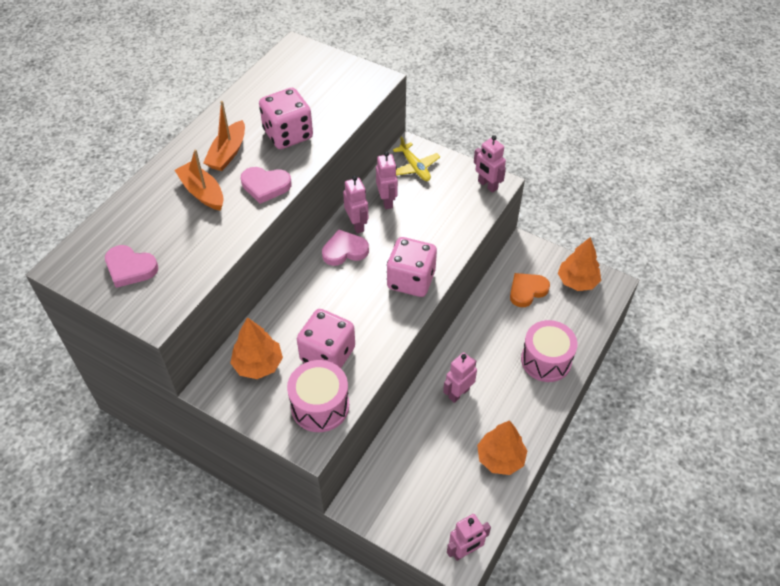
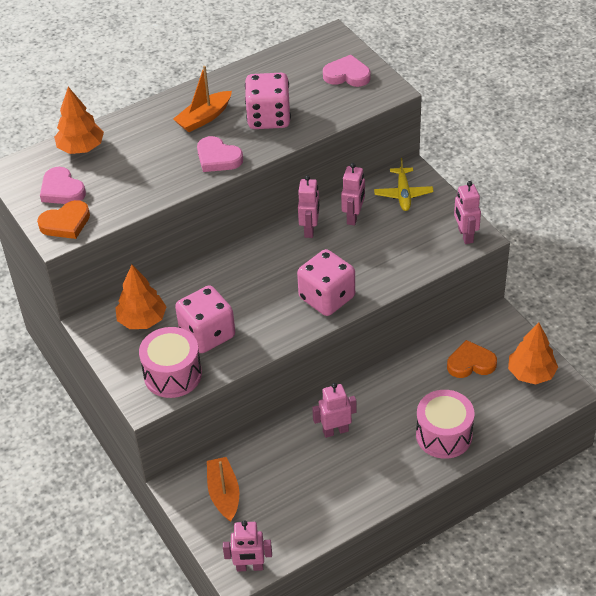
camera: 30 degrees right, 5 degrees down
(155, 300) = (66, 223): none -> orange heart
(202, 192) = (160, 145): orange boat -> orange boat (224, 494)
(344, 251) = (282, 249): pink heart -> pink heart (347, 75)
(500, 458) = (336, 504): orange tree -> orange tree (81, 148)

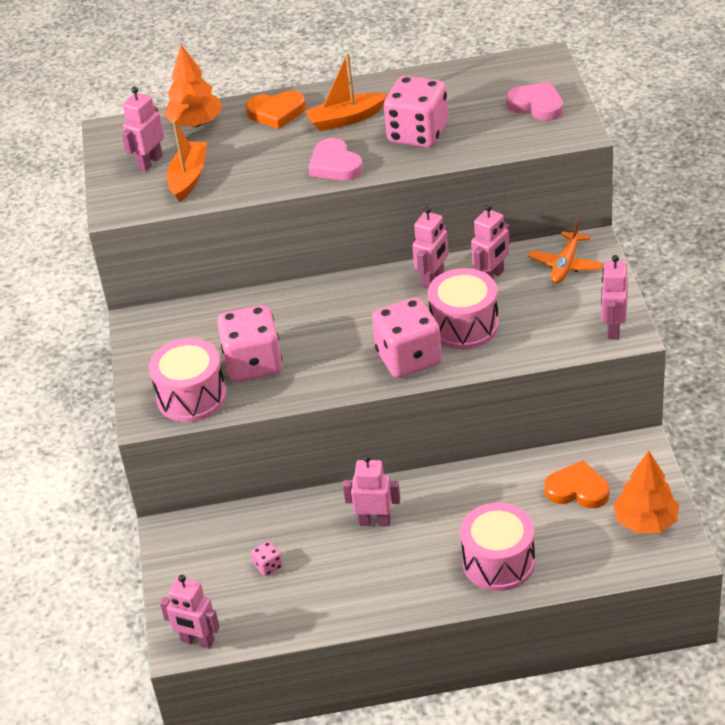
camera: 25 degrees right, 5 degrees down
(62, 190) = (150, 162): pink heart -> pink robot
(66, 223) = (133, 197): orange heart -> orange heart (276, 112)
(142, 320) = (192, 331): orange tree -> none
(224, 494) = (213, 554): orange boat -> orange boat (188, 178)
(272, 490) = (268, 566): none -> pink dice
(354, 261) = (464, 326): none -> pink drum
(403, 194) = (565, 265): yellow plane -> orange plane

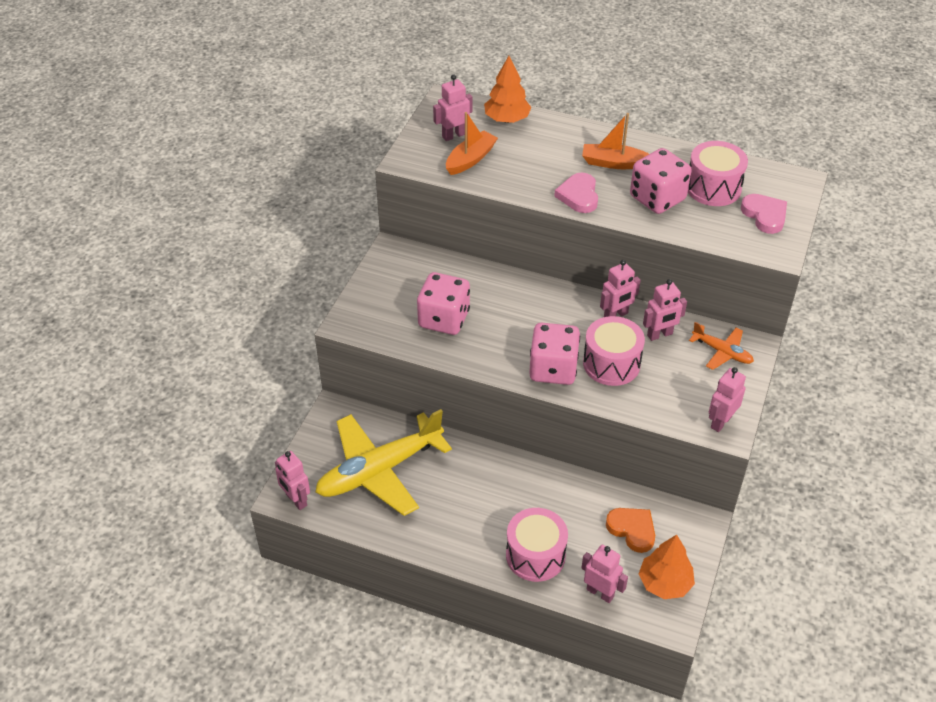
camera: 25 degrees right, 5 degrees up
(191, 397) = (386, 323): pink drum -> pink drum (713, 188)
(268, 566) = (379, 471): pink dice -> yellow plane
(276, 112) = (568, 136): orange heart -> none
(375, 521) = (472, 476): pink robot -> pink robot (600, 593)
(565, 265) = (722, 352): orange plane -> orange plane turned 105 degrees counterclockwise

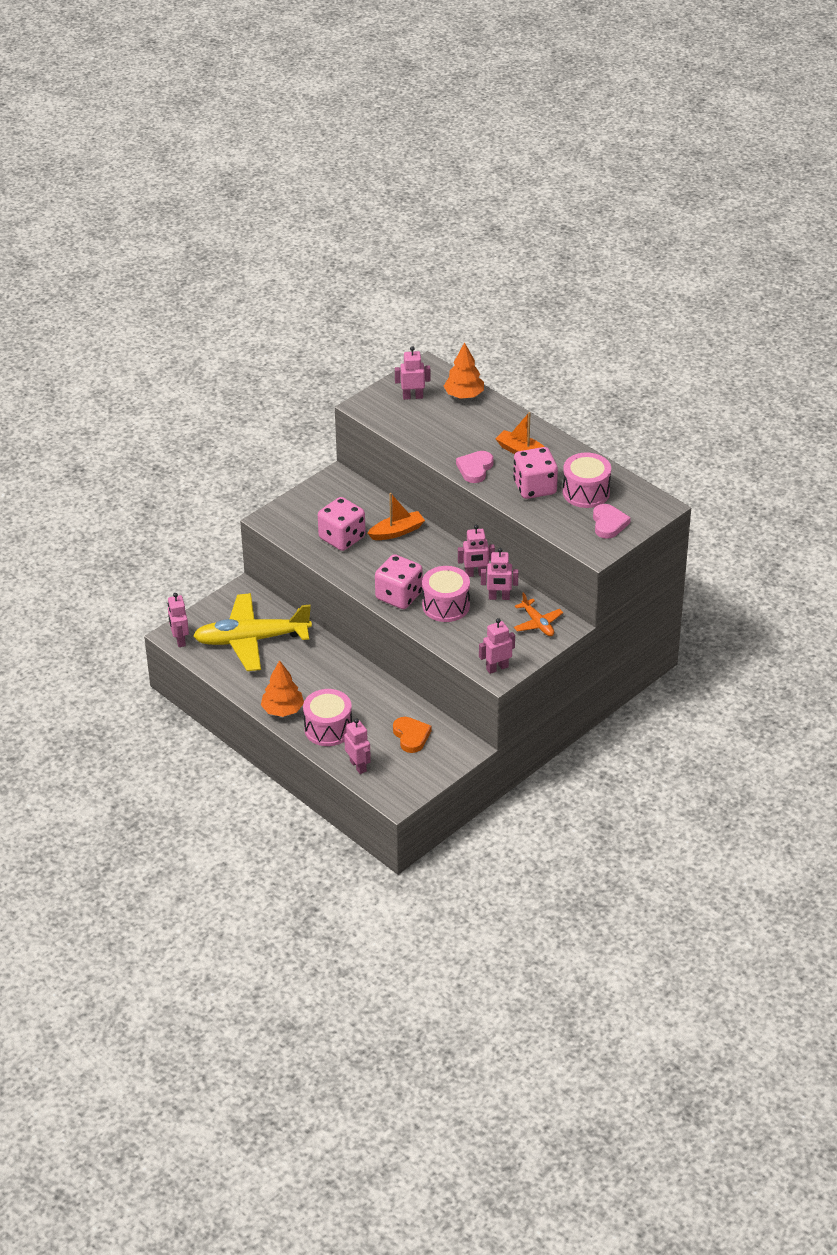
camera: 25 degrees right, 5 degrees down
(470, 159) = (412, 418): orange boat -> orange boat (397, 531)
(664, 583) = (409, 775): orange tree -> orange tree (282, 710)

